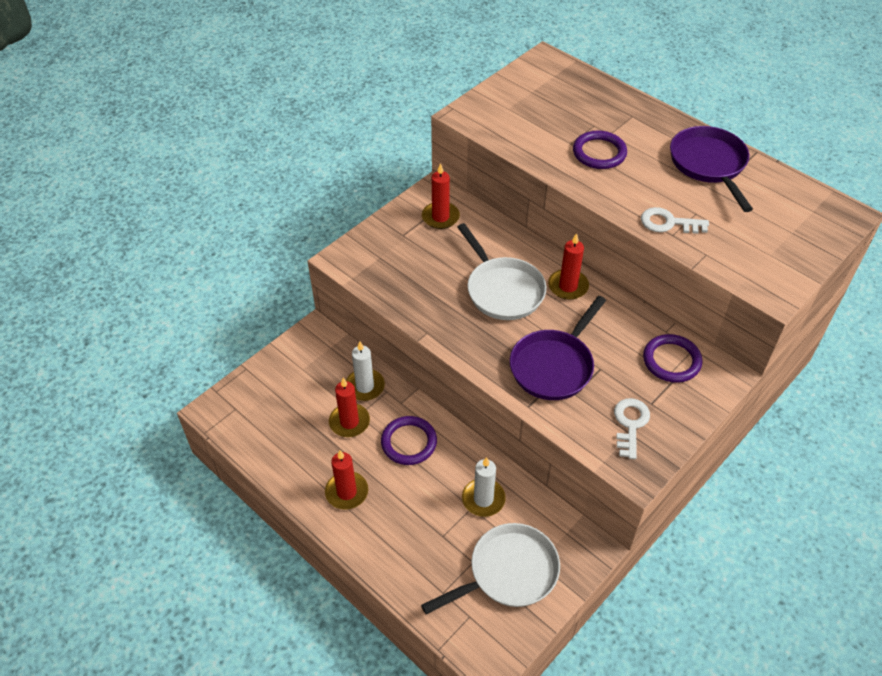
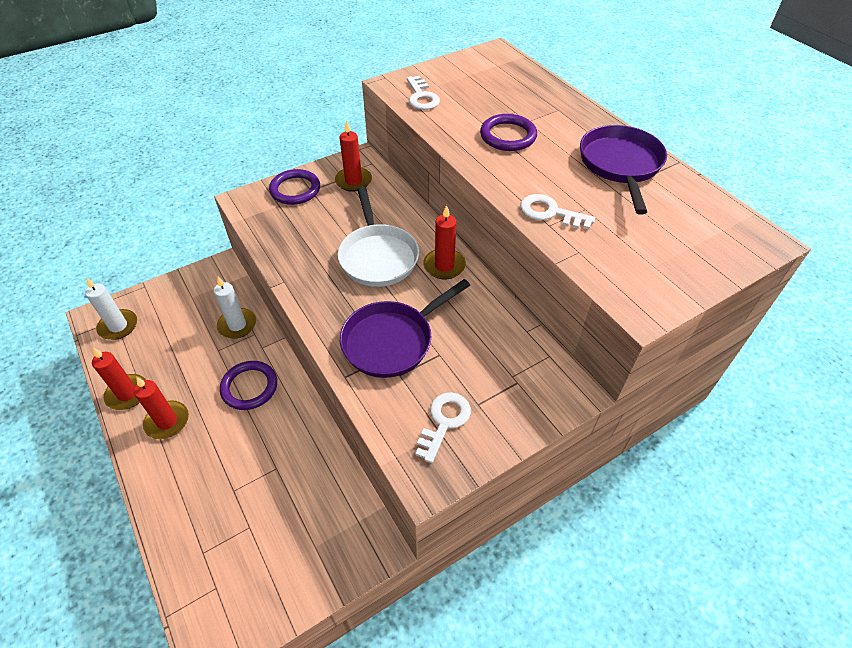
camera: 15 degrees right, 0 degrees up
(349, 422) = (206, 354): red candle -> red candle (127, 394)
(483, 499) = (292, 462): white candle -> white candle (118, 326)
(499, 125) = (421, 97): none -> white key
(508, 572) = (279, 549): white pan -> none
(671, 360) = (520, 363): purple ring -> purple ring (295, 190)

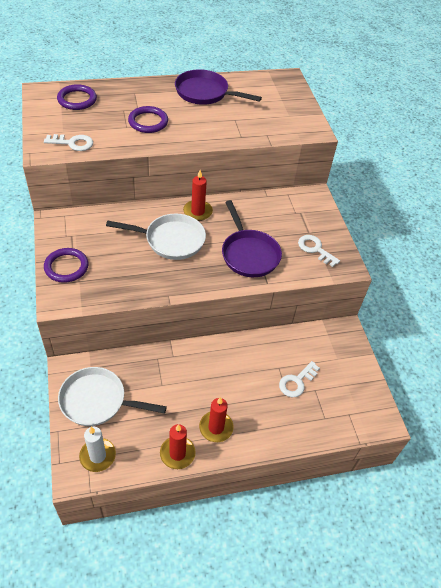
camera: 75 degrees left, 0 degrees up
(185, 303) = (97, 401): none -> white pan
(237, 325) = (142, 368): white candle -> none
(249, 387) = (207, 370): purple ring -> purple ring (77, 99)
(353, 181) = (79, 231): red candle -> none
(550, 212) = (231, 132): white key -> white key (297, 382)

